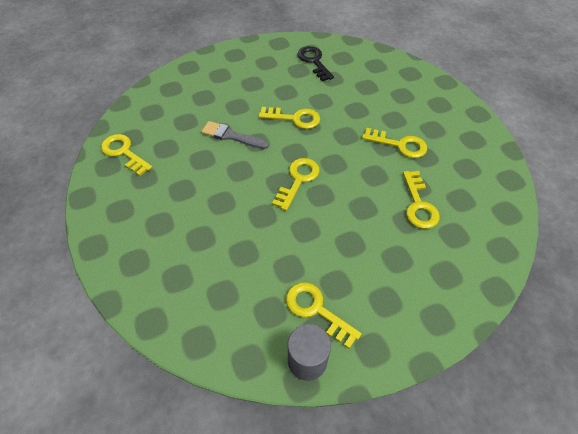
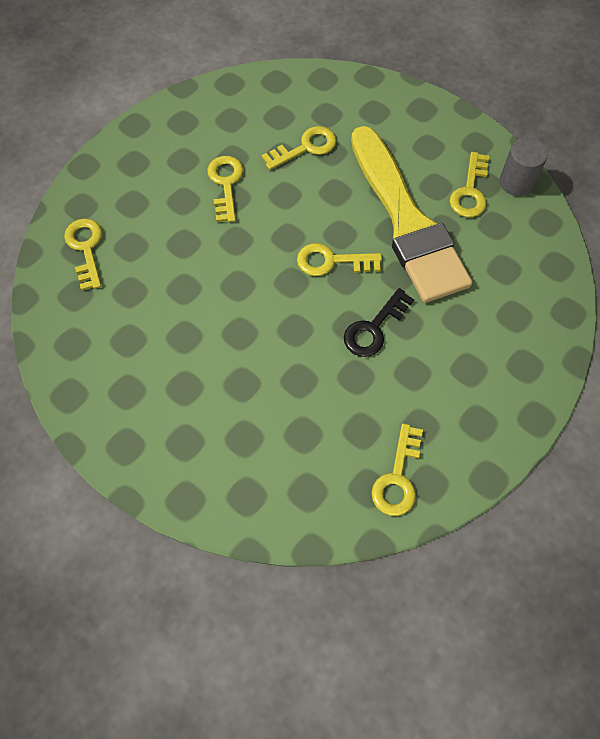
camera: 115 degrees left, 10 degrees up
(231, 136) = (301, 362): grey brush -> none
(294, 118) = (233, 304): yellow key -> yellow key (86, 249)
(309, 243) = (406, 221): none -> yellow brush
(314, 61) = (100, 327): black key -> black key (374, 328)

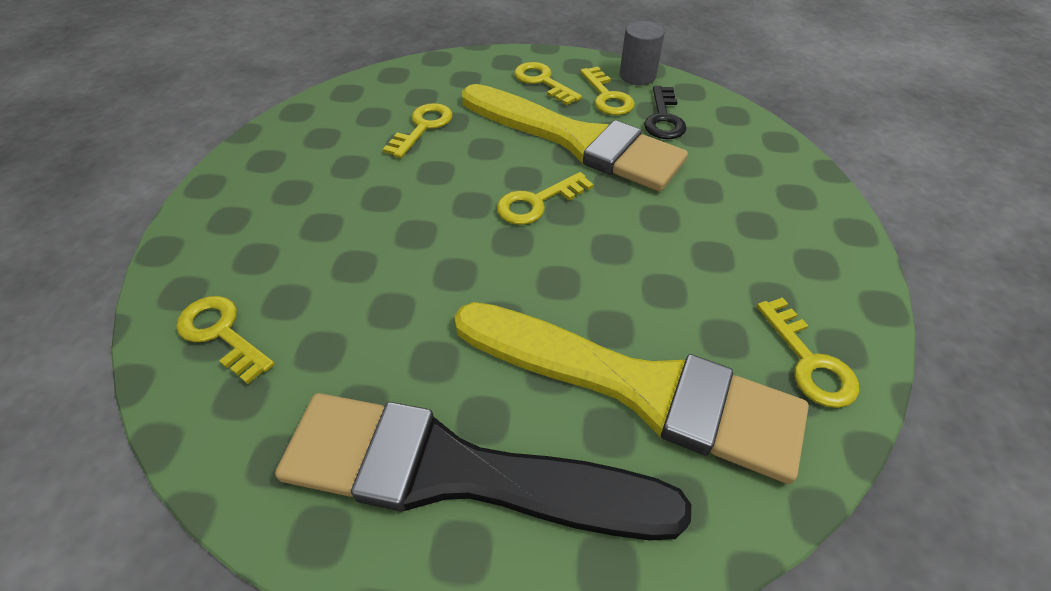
camera: 35 degrees left, 15 degrees down
(151, 408) = (458, 472): none -> black brush
(226, 184) = (361, 190): yellow key -> yellow key (542, 82)
(281, 425) = (637, 387): none -> yellow brush
(374, 328) = (636, 237): black key -> black key (663, 118)

